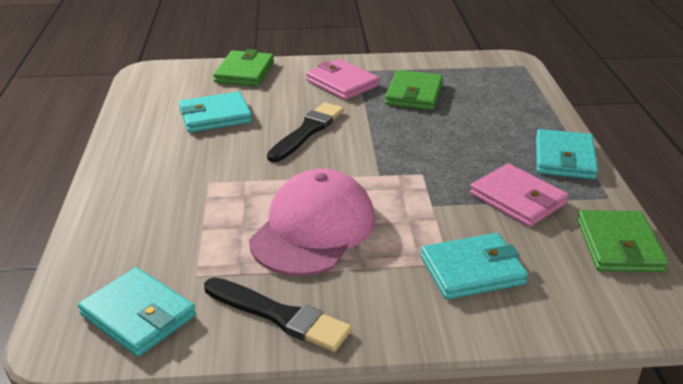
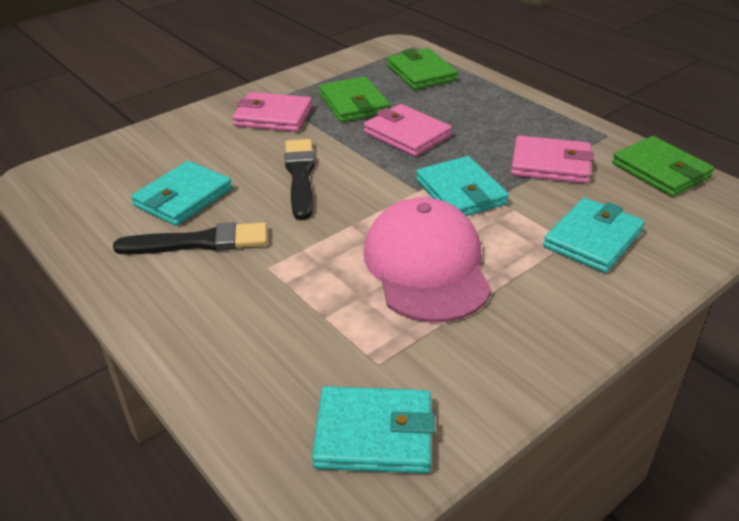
camera: 35 degrees left, 5 degrees up
(244, 72) = (155, 140): green wallet -> green wallet (421, 73)
(279, 315) = (499, 359): black brush -> black brush (198, 242)
(425, 131) = (407, 134): none -> pink wallet
(564, 158) = (541, 116): turquoise wallet -> turquoise wallet (461, 192)

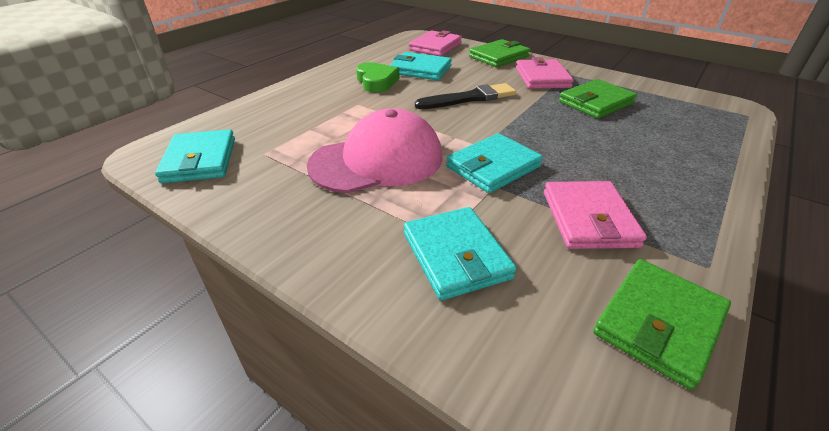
camera: 75 degrees right, 0 degrees up
(198, 242) = (376, 82): black brush -> green heart
(407, 134) = (568, 131): pink wallet -> pink wallet (435, 47)
(421, 73) = (695, 125): green wallet -> green wallet (499, 57)
(593, 239) = (456, 255): turquoise wallet -> turquoise wallet turned 45 degrees clockwise

